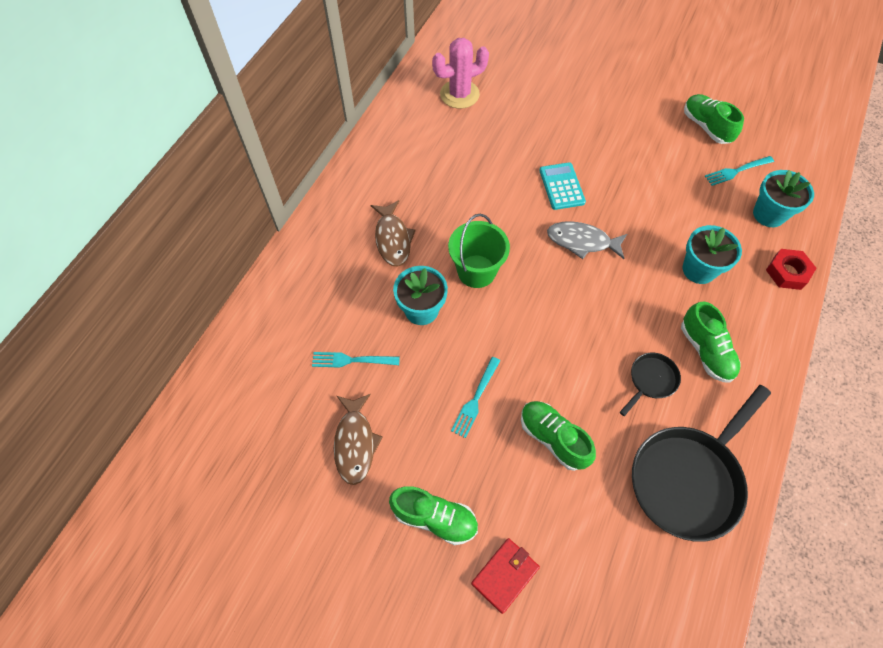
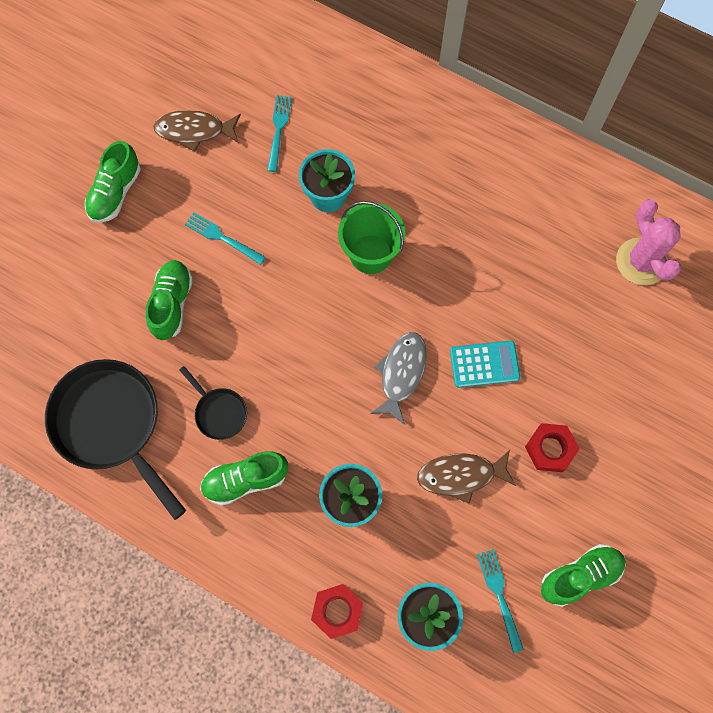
camera: 95 degrees right, 10 degrees up
(393, 239) = (420, 173): brown fish -> brown fish (461, 475)
(505, 575) = (57, 245): red wallet -> none
(553, 438) = (172, 304): green shoe -> green shoe turned 45 degrees counterclockwise
(619, 145) = (550, 449): none -> red nut

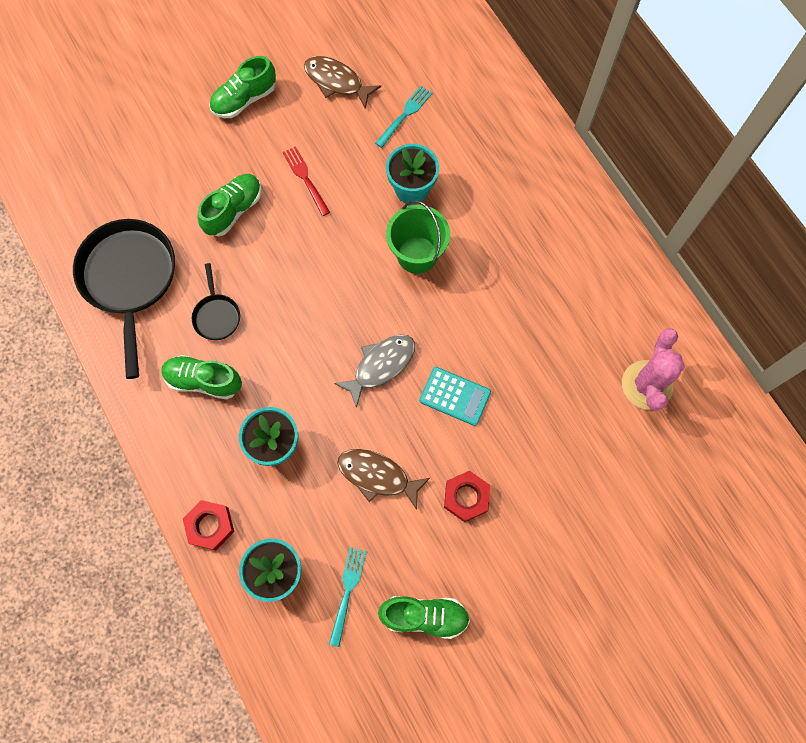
camera: 30 degrees right, 0 degrees up
(222, 238) = (305, 179): turquoise fork -> red fork

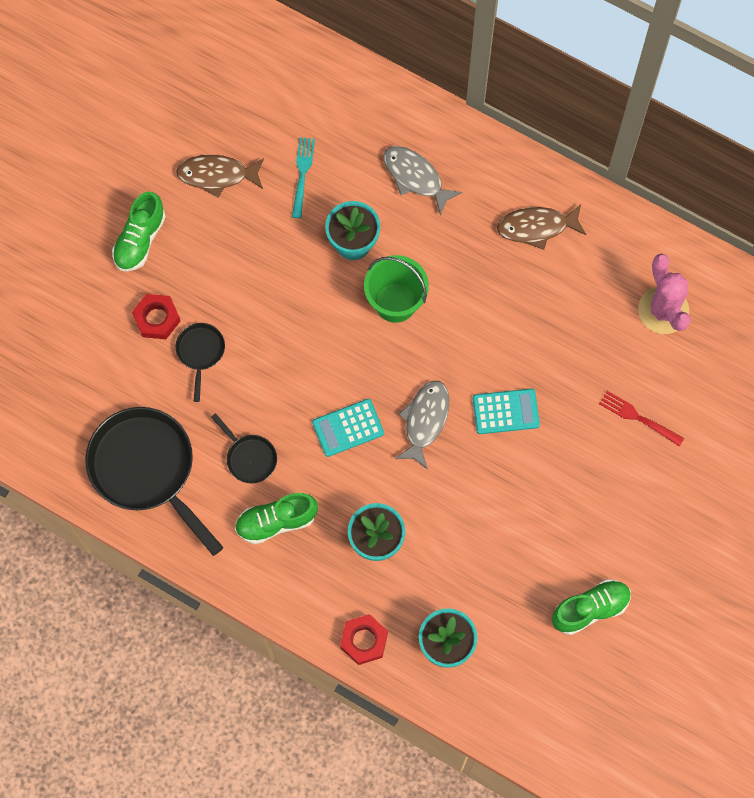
camera: 30 degrees left, 0 degrees up
(233, 210) = (200, 352): green shoe -> black pan
(305, 179) = (248, 286): red fork -> red fork (638, 417)
(312, 336) = (348, 428): none -> turquoise calculator
(347, 592) = (515, 627): turquoise fork -> none
(377, 476) = (481, 517): brown fish -> brown fish (536, 227)
(466, 497) = (566, 492): red nut -> red nut (157, 319)
(496, 164) = (415, 177): none -> grey fish

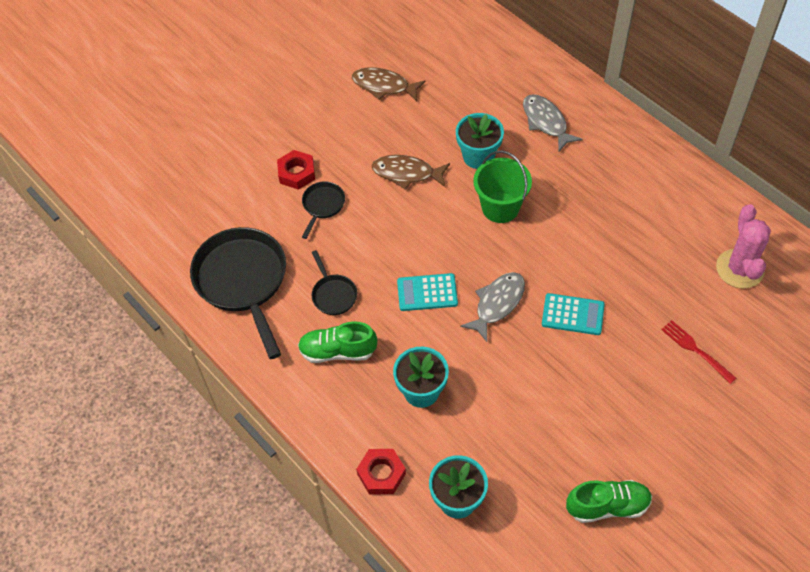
camera: 20 degrees right, 15 degrees down
(140, 240) = (305, 116): green shoe -> none
(302, 174) = (453, 100): turquoise fork -> none
(536, 227) = (640, 180): brown fish -> brown fish (406, 173)

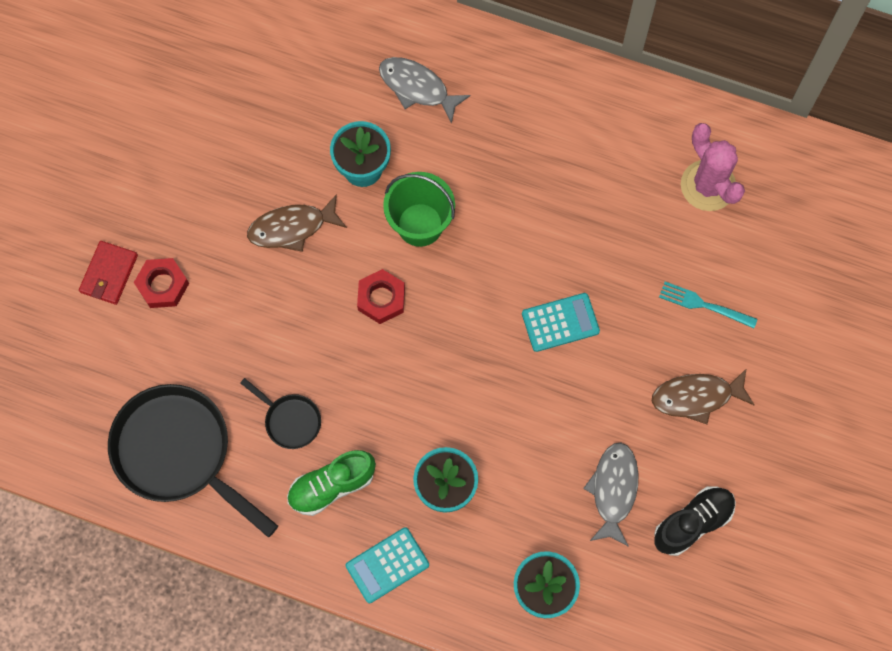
camera: 30 degrees left, 15 degrees up
(265, 152) = (109, 274): none -> red wallet
(322, 205) = (217, 314): black pan -> none
(381, 474) = (451, 602): red nut -> red nut (381, 299)
(384, 86) = (203, 120): brown fish -> brown fish (696, 397)
(427, 292) = (392, 369): turquoise calculator -> turquoise calculator (387, 565)
(497, 304) = (475, 347): grey fish -> grey fish (613, 490)
(607, 506) = (692, 523): green shoe -> black shoe
(696, 350) = (704, 305): red fork -> turquoise fork

